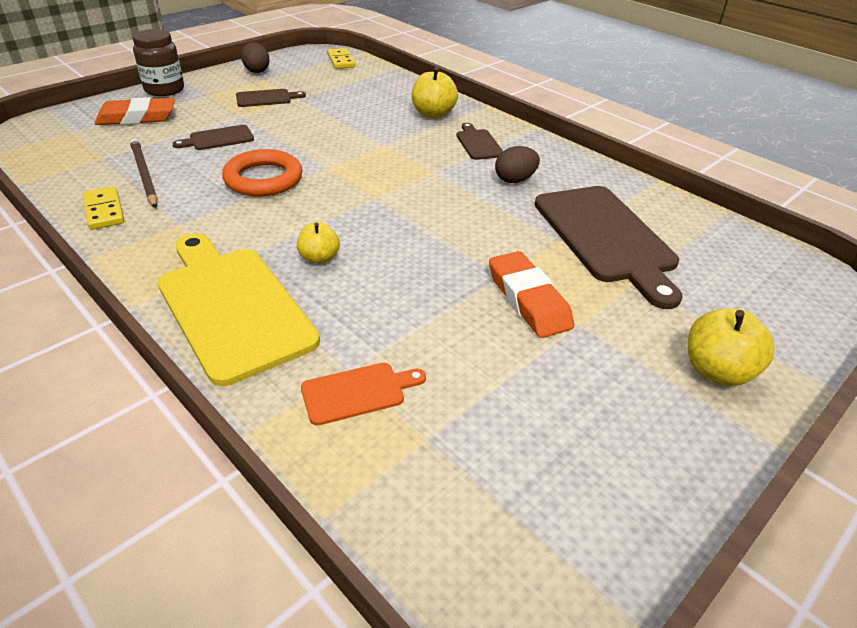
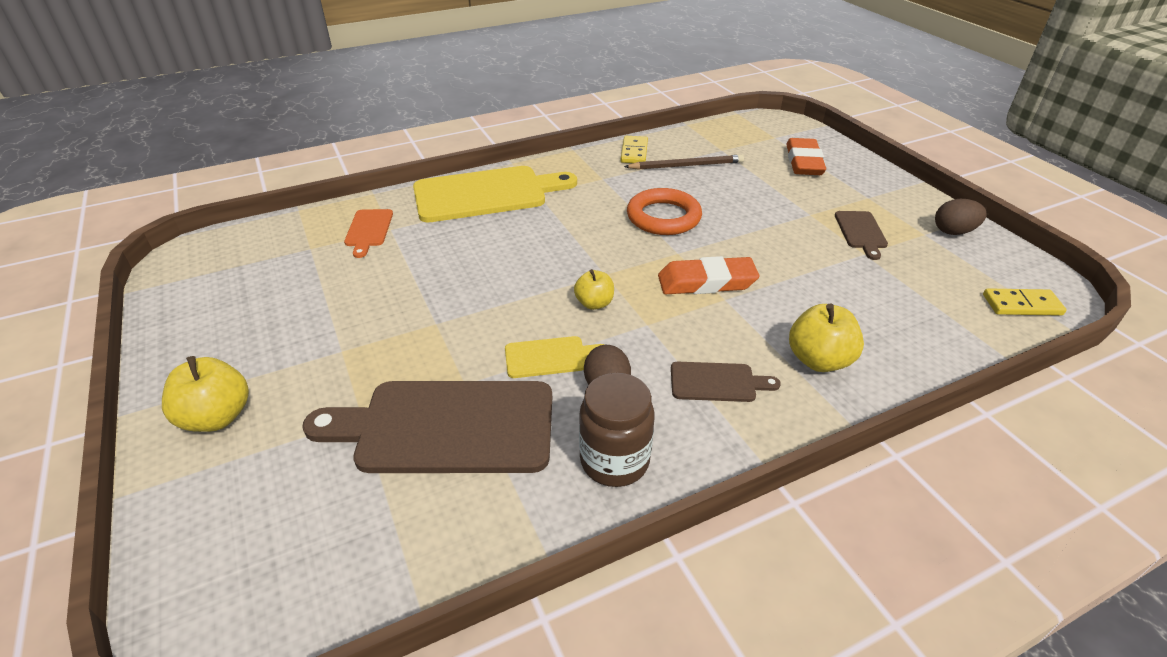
camera: 110 degrees right, 0 degrees up
(104, 210) = (634, 152): yellow domino -> yellow domino turned 75 degrees counterclockwise
(164, 89) = (877, 175): brown jar -> brown jar (614, 461)
(218, 139) = (753, 199): brown cutting board -> none
(319, 258) = (522, 232): yellow apple -> yellow apple (594, 303)
(501, 207) = (550, 357): none -> yellow cutting board
(528, 299) = (393, 330): orange eraser -> orange eraser (706, 282)

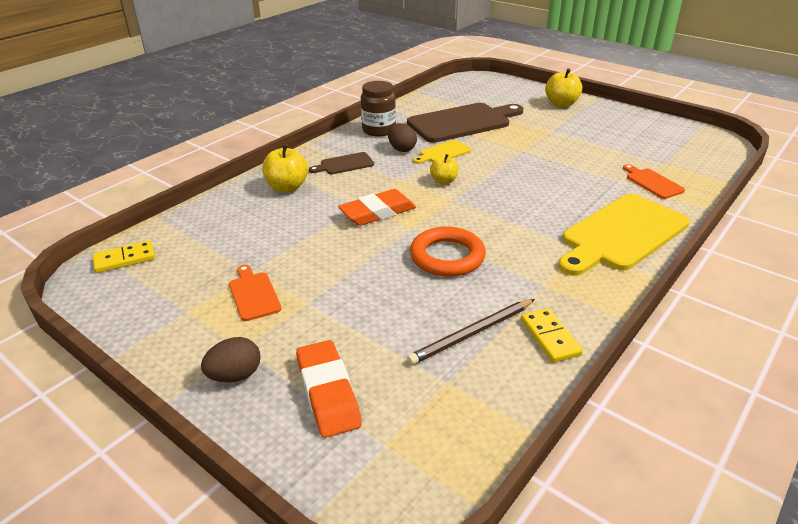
camera: 155 degrees right, 5 degrees down
(861, 232) = (254, 294): brown cutting board -> orange cutting board
(953, 231) = (153, 323): brown egg -> brown egg (235, 375)

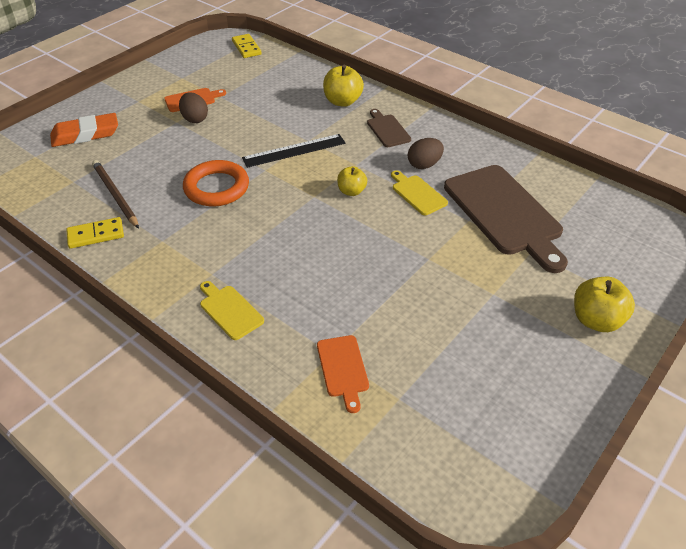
camera: 90 degrees right, 10 degrees up
(235, 375) = (114, 101): brown egg -> brown egg (195, 119)
(377, 212) = (294, 150): orange eraser -> black ruler
(379, 130) = (470, 149): brown jar -> none
(621, 234) = (229, 310): yellow cutting board -> yellow cutting board, size x0.47
(652, 182) = (343, 369): orange cutting board -> orange cutting board turned 105 degrees clockwise

